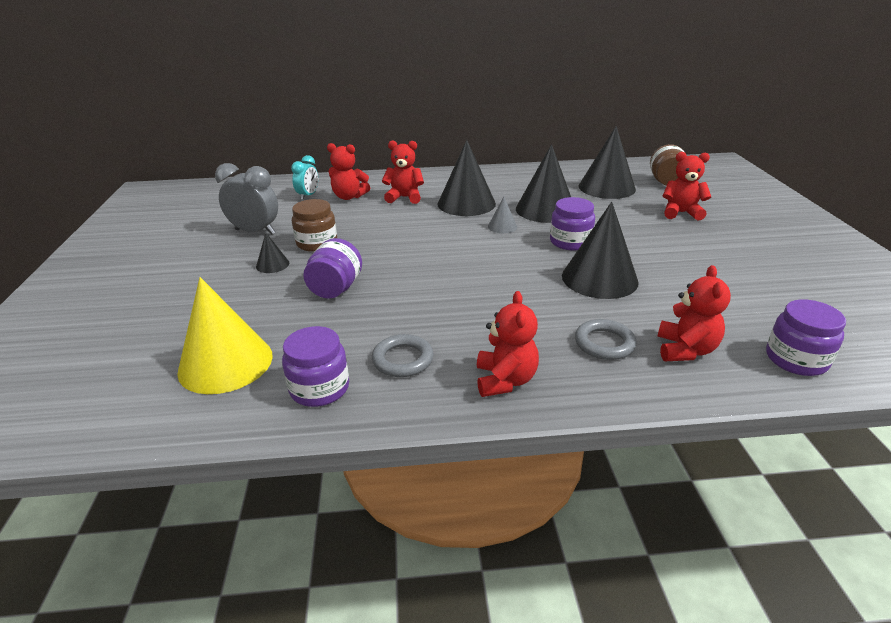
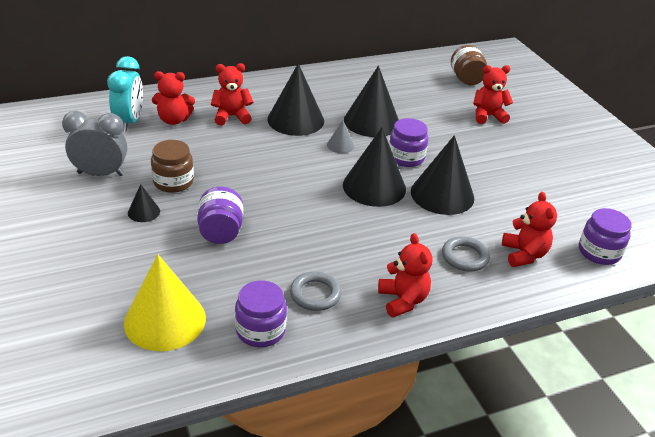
camera: 20 degrees left, 5 degrees up
(308, 196) = (129, 122): turquoise clock -> turquoise clock, size x1.59
(606, 187) = (417, 90): black cone -> black cone (374, 186)

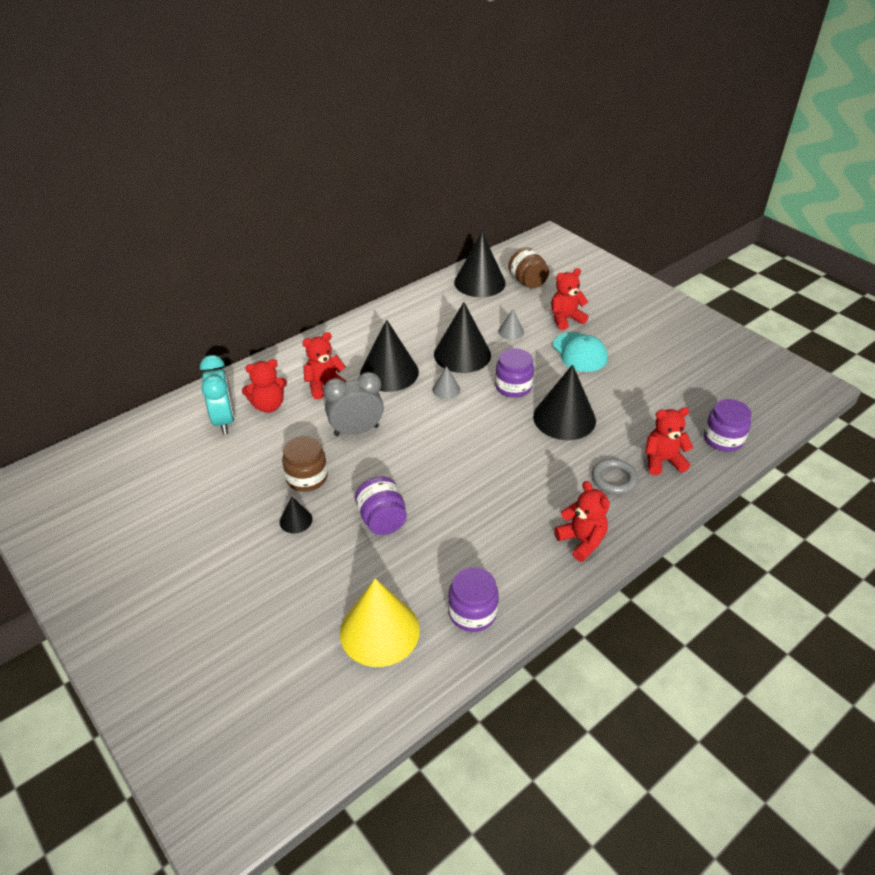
camera: 15 degrees left, 5 degrees up
(100, 174) = (228, 490): grey clock -> grey clock (356, 431)
(315, 294) = (502, 559): grey ring -> none
(374, 186) = (499, 427): black cone -> black cone (479, 282)
(428, 114) = (511, 332): none -> grey cone
(487, 145) = (579, 352): none -> turquoise cap
(524, 254) = (662, 461): red teddy bear -> red teddy bear turned 75 degrees counterclockwise

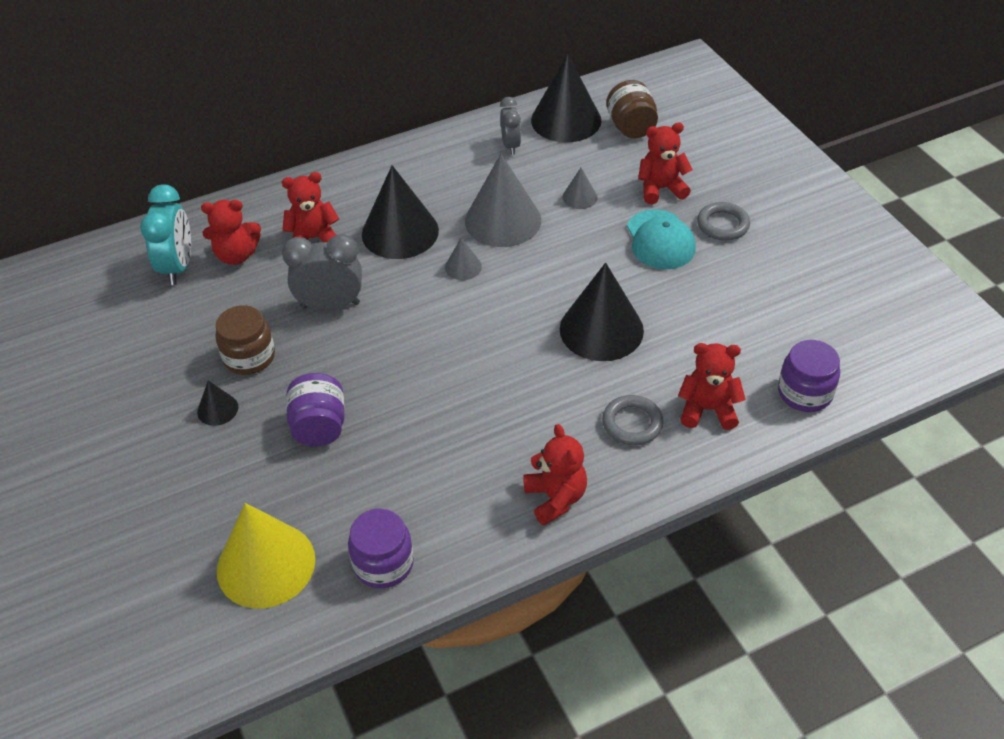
camera: 15 degrees right, 5 degrees up
(447, 304) = (511, 146): none -> grey clock
(462, 354) = (503, 220): black cone -> grey cone
(513, 387) = (551, 275): purple jar -> none
(618, 337) = (722, 225): none -> grey ring

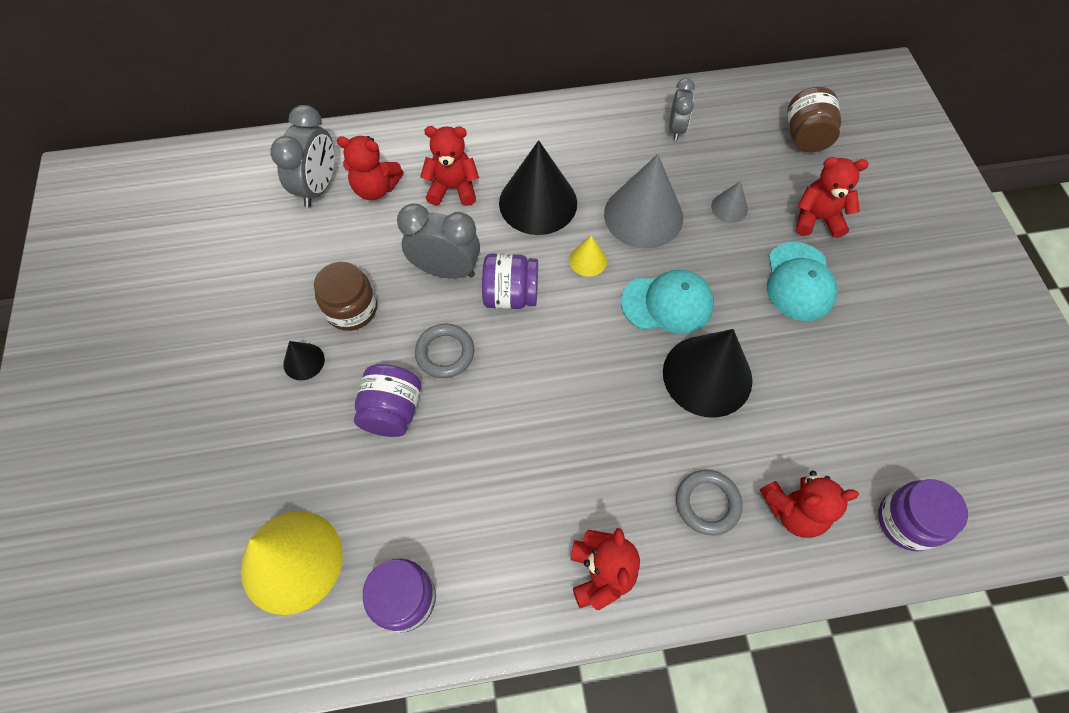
camera: 15 degrees right, 15 degrees up
(178, 267) = (318, 187): turquoise clock -> grey clock
(400, 311) = (511, 295): none -> purple jar
(463, 267) = (588, 260): grey cone -> yellow cone
(548, 283) = (667, 303): none -> turquoise cap
(566, 120) = (740, 112): black cone -> none
(708, 410) = (793, 510): red teddy bear -> red teddy bear turned 150 degrees clockwise
(722, 225) = (871, 280): grey ring -> grey ring (445, 353)

